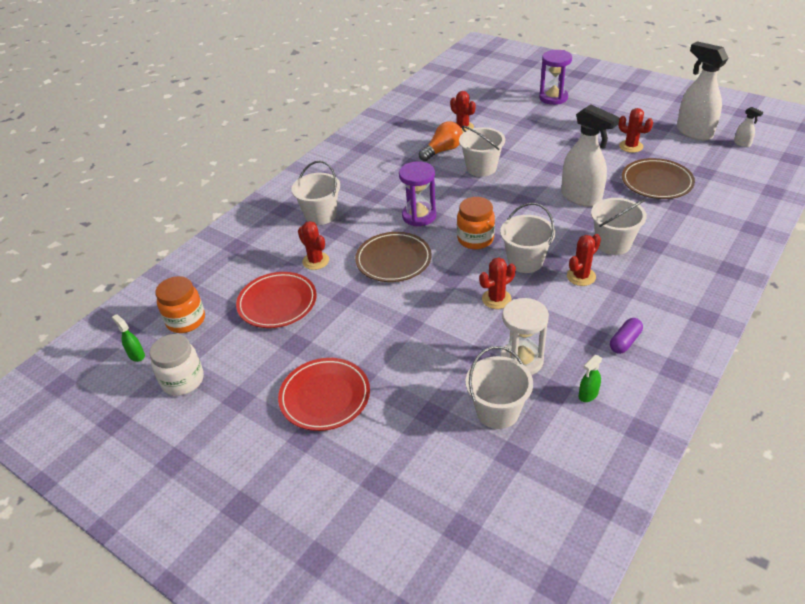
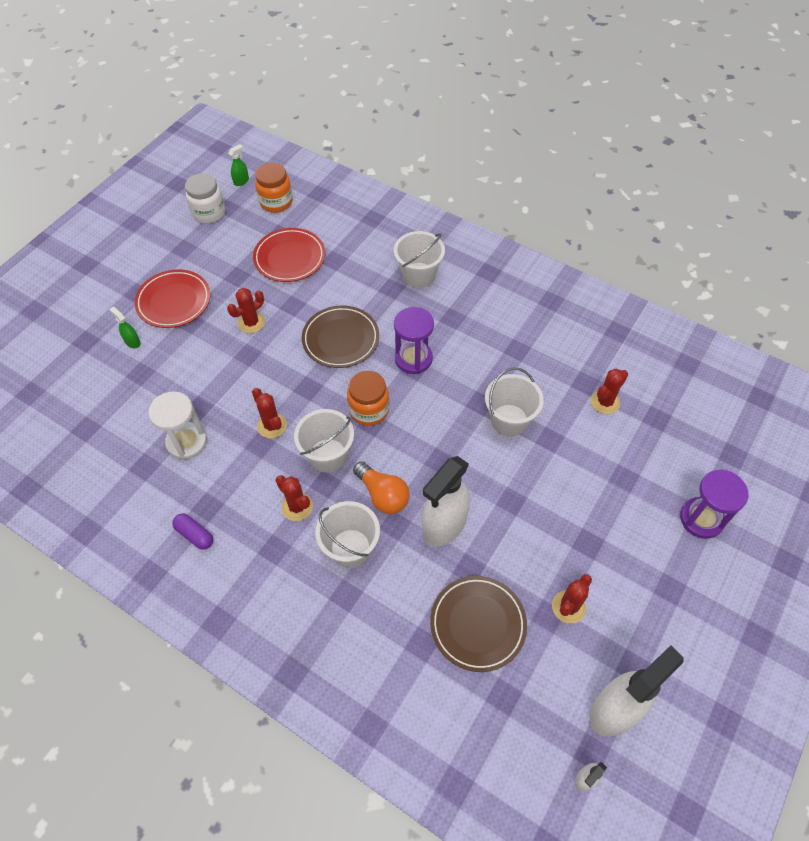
camera: 85 degrees right, 15 degrees up
(315, 261) = (345, 278): red cactus -> red cactus (251, 323)
(442, 150) = (547, 380): orange light bulb -> orange light bulb (382, 495)
(497, 411) = (132, 420): white bucket -> none
(588, 395) = (135, 492): green spray bottle -> green spray bottle (132, 342)

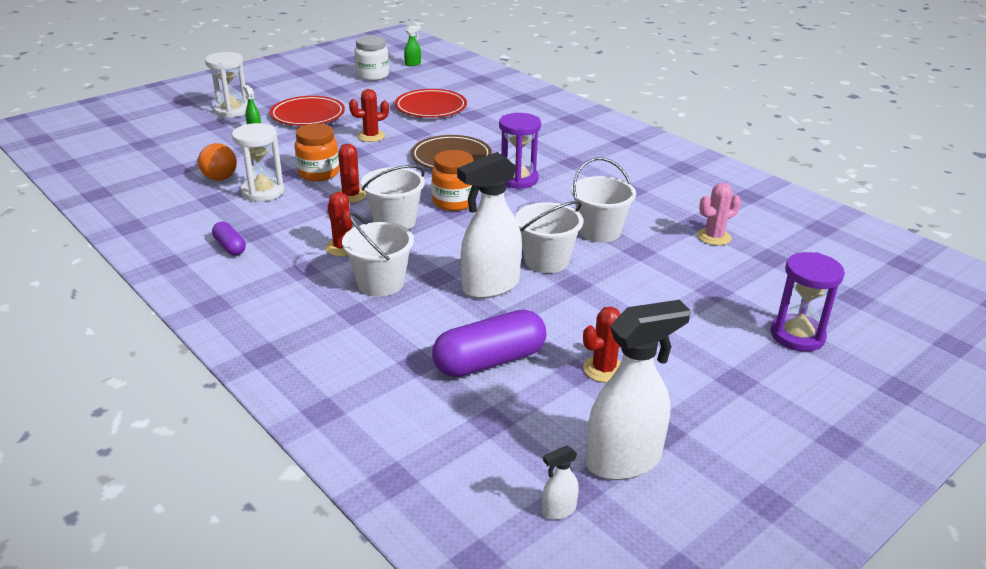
camera: 15 degrees right, 25 degrees down
(93, 312) = (232, 111): none -> white hourglass
(276, 202) = (437, 78): orange jar -> orange jar (318, 173)
(382, 495) = (436, 255): orange light bulb -> orange light bulb (218, 174)
(419, 275) = (551, 133): white bucket -> white bucket (546, 261)
(478, 624) = (489, 361): brown plate -> purple capsule
(605, 402) = (714, 237): red cactus -> pink cactus

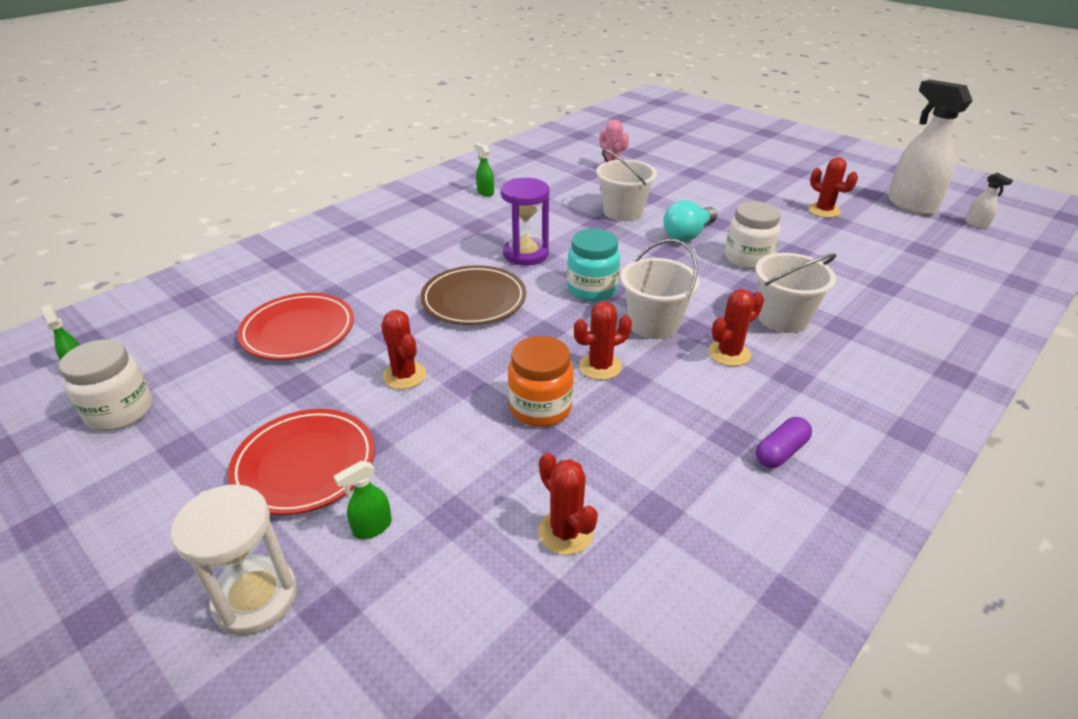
camera: 95 degrees left, 5 degrees up
(218, 174) = (565, 532): orange light bulb -> red cactus
(263, 192) = (615, 456): white hourglass -> none
(454, 202) = (592, 289): orange jar -> turquoise jar
(489, 361) = (854, 253): purple capsule -> none
(490, 286) = (747, 259): white spray bottle -> white jar
(546, 261) = (688, 234): white bucket -> turquoise light bulb
(641, 167) = (485, 192): none -> green spray bottle
(797, 336) = (732, 152): purple hourglass -> none

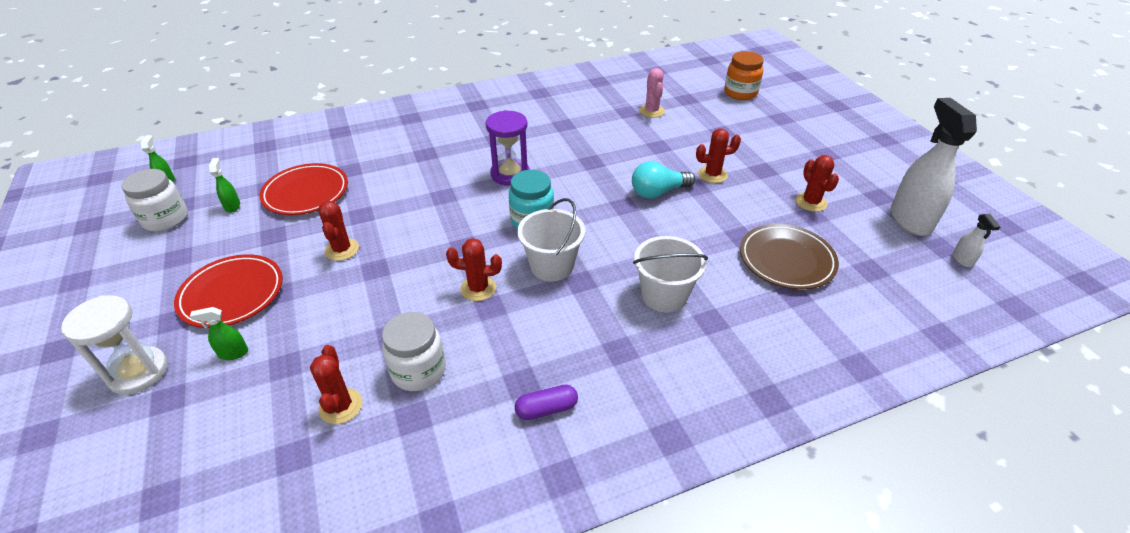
camera: 25 degrees right, 5 degrees up
(474, 300) = (438, 203): brown plate -> brown plate (786, 260)
(485, 192) = (528, 110): green spray bottle -> green spray bottle (232, 206)
(540, 408) = (407, 307): orange jar -> orange jar (740, 93)
(623, 212) = (622, 156): white bucket -> none
(729, 353) = (587, 311): red cactus -> red cactus (712, 175)
(747, 259) = (688, 230): white jar -> white jar (418, 370)

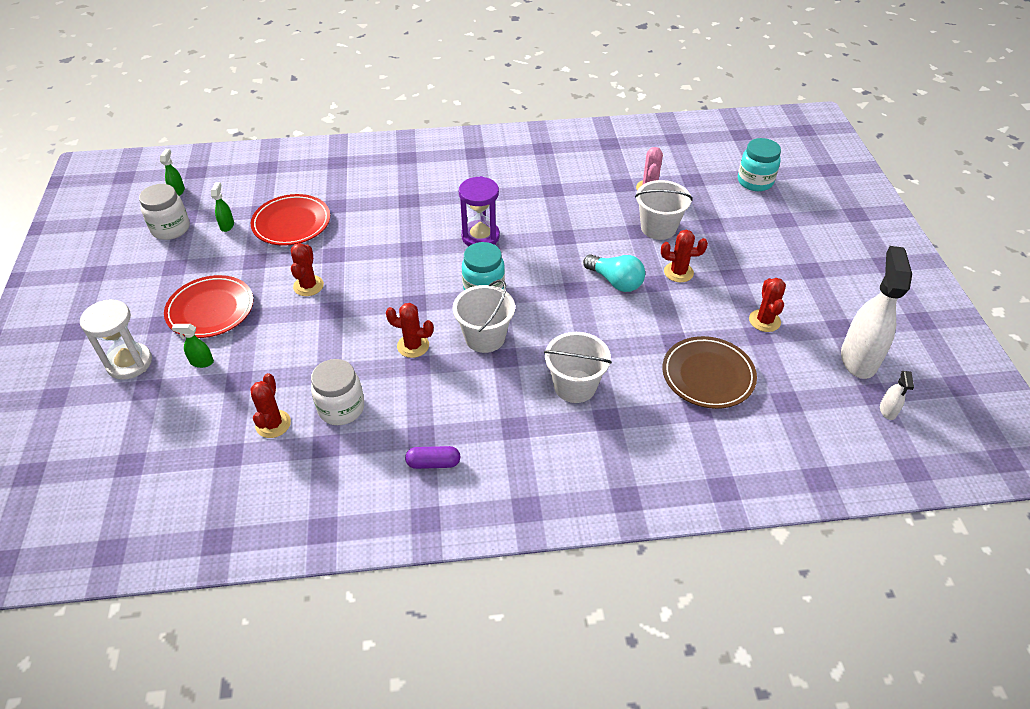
camera: 15 degrees right, 5 degrees up
(658, 192) = (615, 281): turquoise light bulb -> turquoise light bulb turned 135 degrees counterclockwise
(675, 141) = (658, 228): none -> white bucket
(740, 93) = (755, 181): orange jar -> turquoise jar

